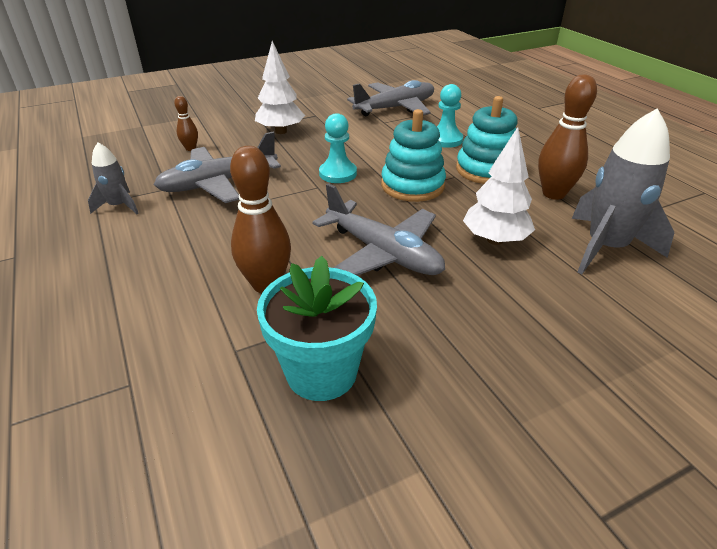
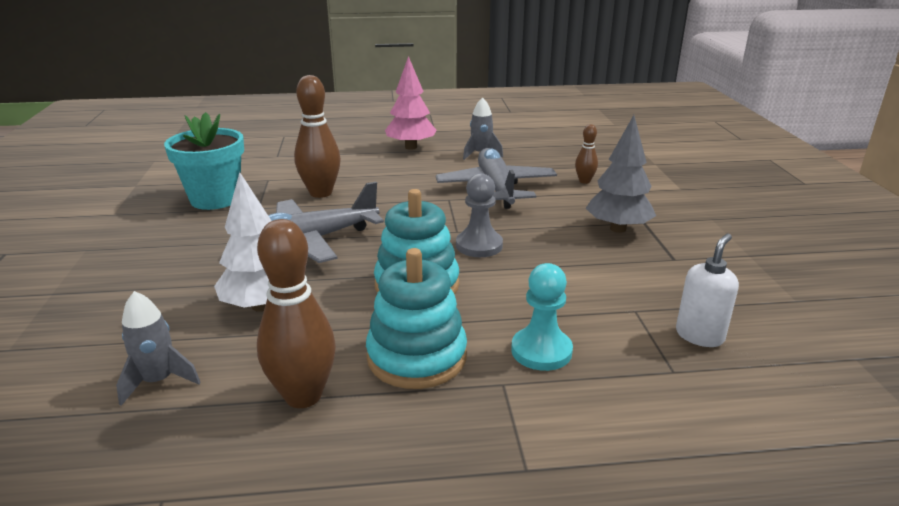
camera: 110 degrees right, 10 degrees down
(90, 259) = (411, 147): none -> pink tree
(281, 131) = (617, 229): white tree -> grey tree
(338, 174) = (479, 245): turquoise pawn -> grey pawn
(395, 108) = (699, 336): grey plane -> white soap dispenser
(605, 248) = (159, 381): grey rocket -> grey rocket, size x0.53

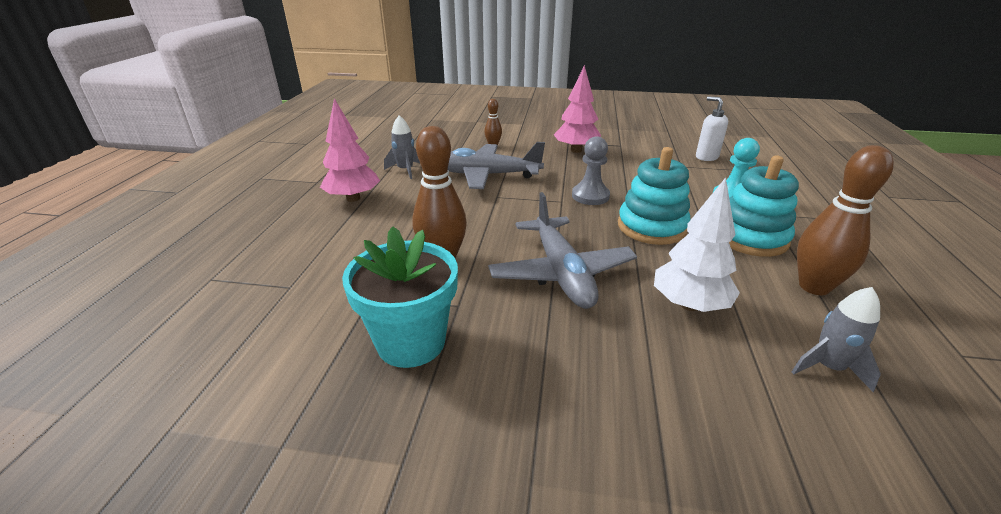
camera: 75 degrees left, 5 degrees up
(617, 229) = (576, 150): grey tree -> pink tree

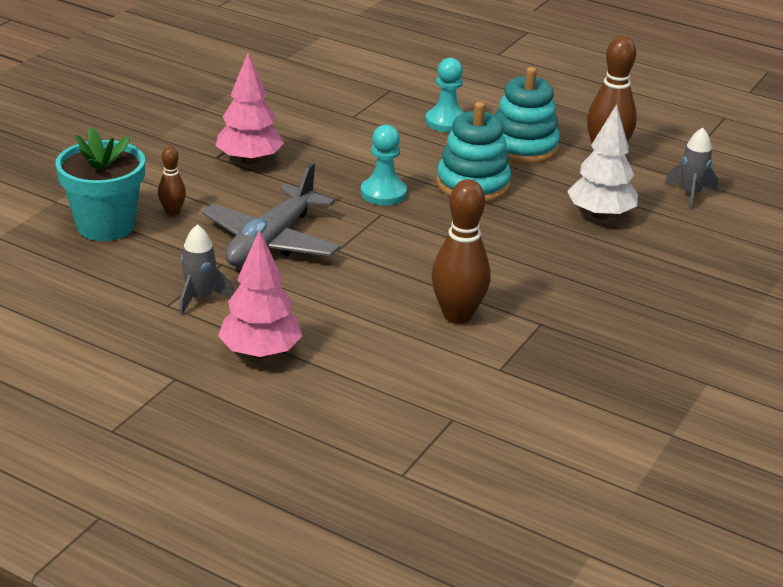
camera: 70 degrees left, 0 degrees up
(411, 342) = (582, 357): turquoise flower pot -> turquoise flower pot (105, 226)
(561, 273) = (522, 257): grey plane -> none
(590, 196) = (383, 193): grey pawn -> turquoise pawn
(706, 157) = (343, 93): white soap dispenser -> none

